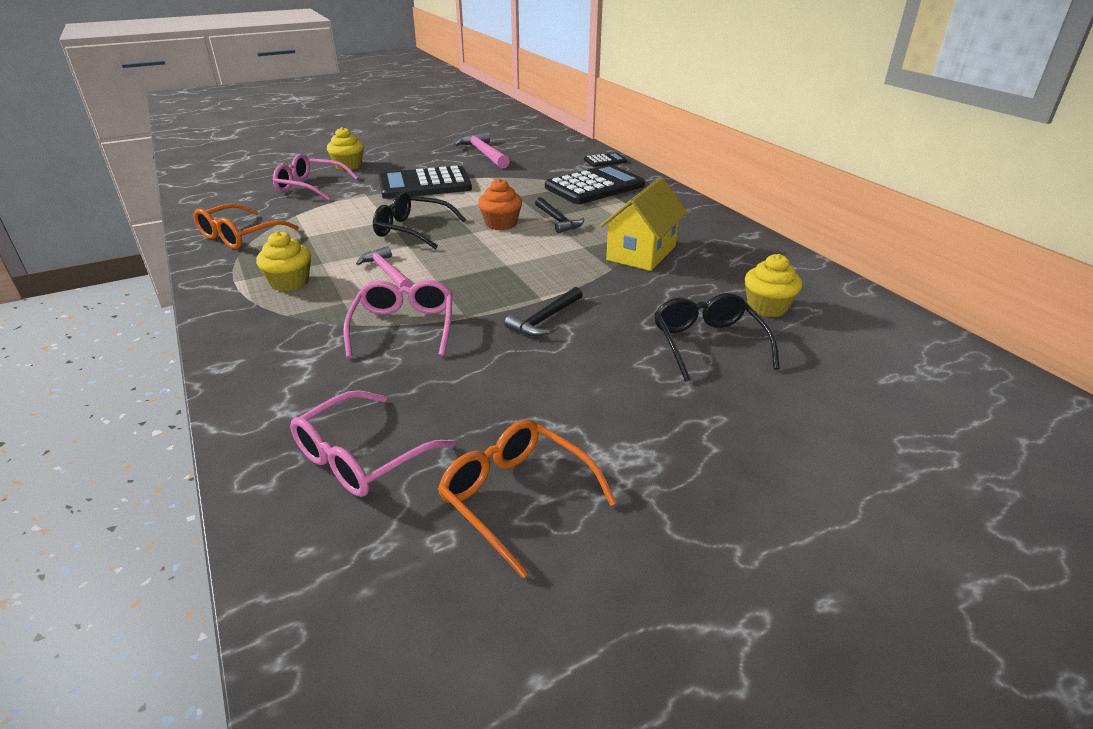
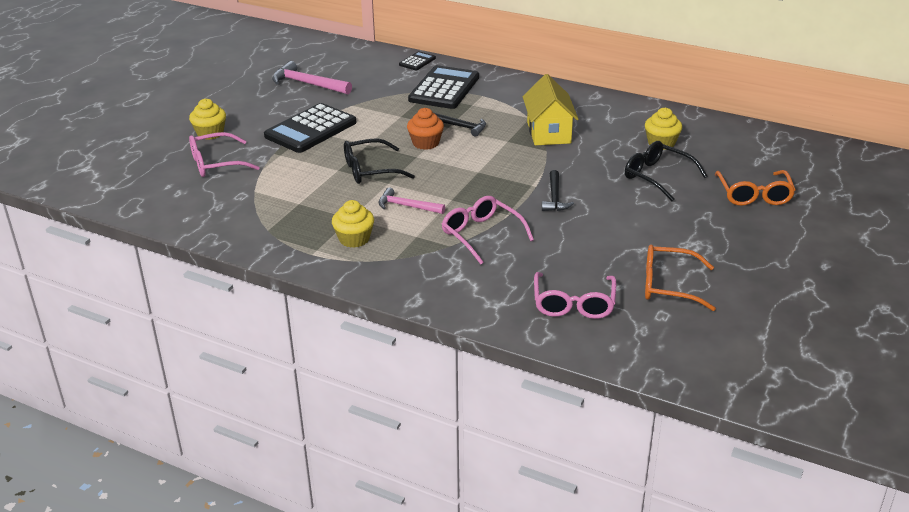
camera: 35 degrees left, 0 degrees up
(240, 236) = (244, 223): orange glasses -> orange glasses (754, 195)

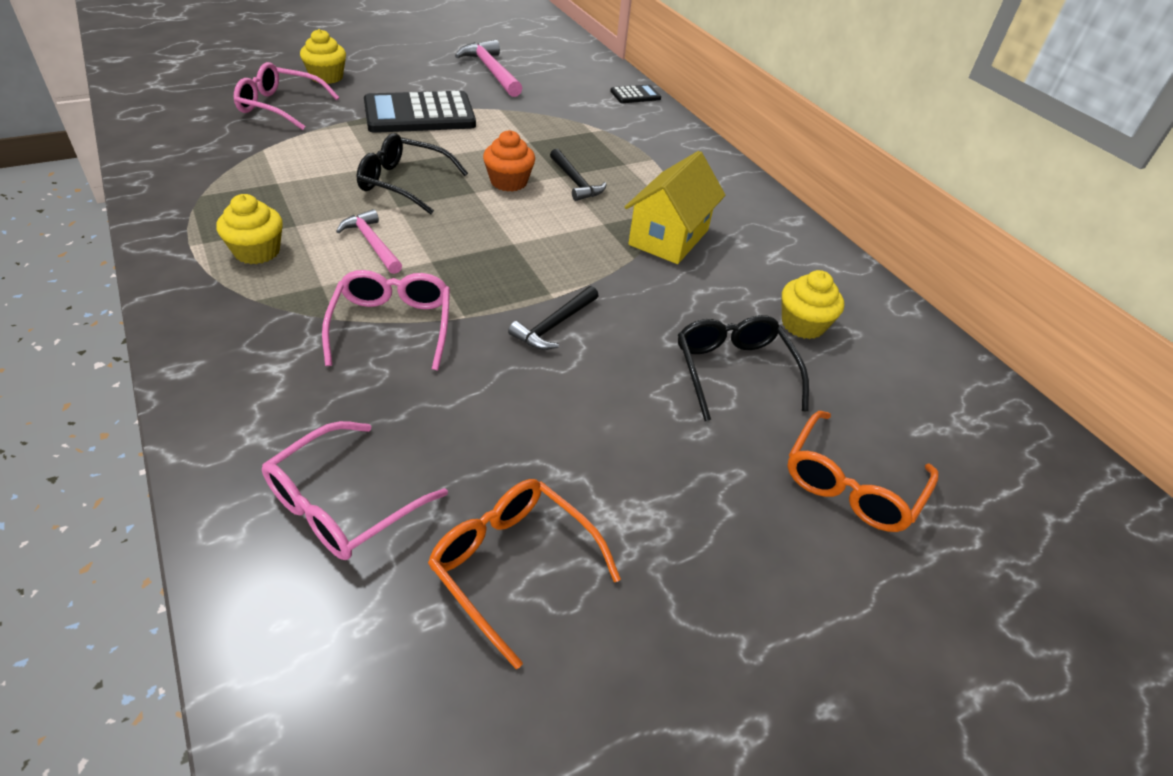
camera: 30 degrees right, 10 degrees up
(444, 89) = (621, 134): black calculator -> none

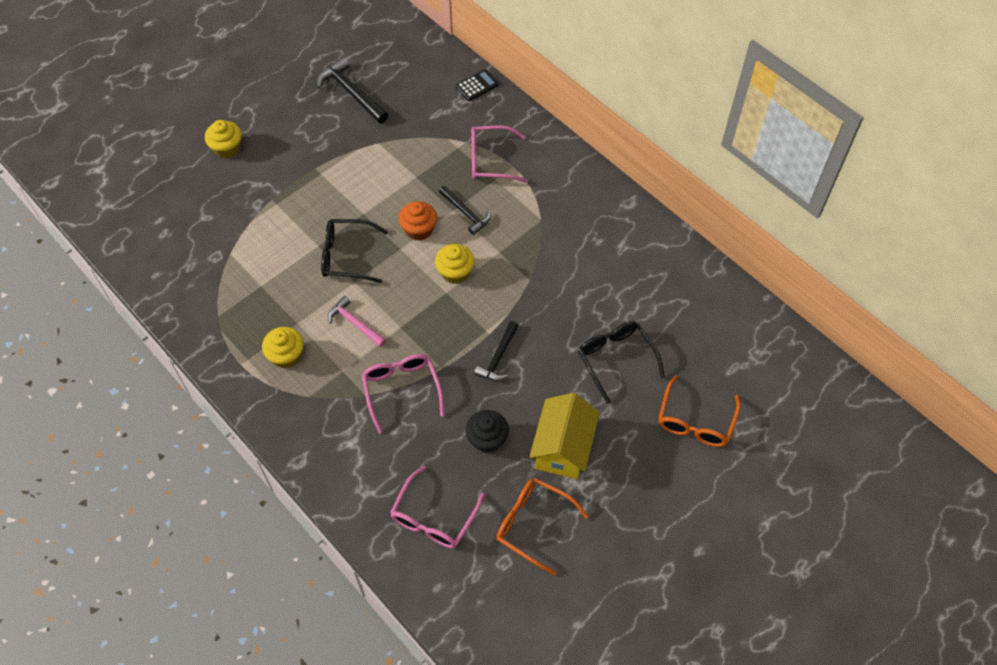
camera: 10 degrees left, 15 degrees up
(280, 106) = (213, 199): pink glasses -> pink glasses (490, 160)
(419, 114) = (321, 171): black calculator -> none
(490, 418) = (487, 439): none -> black cupcake
(491, 71) = (351, 93): pink hammer -> black hammer
(669, 237) = (547, 251): yellow house -> yellow house (563, 448)
(803, 325) = (651, 306): yellow cupcake -> yellow cupcake (455, 272)

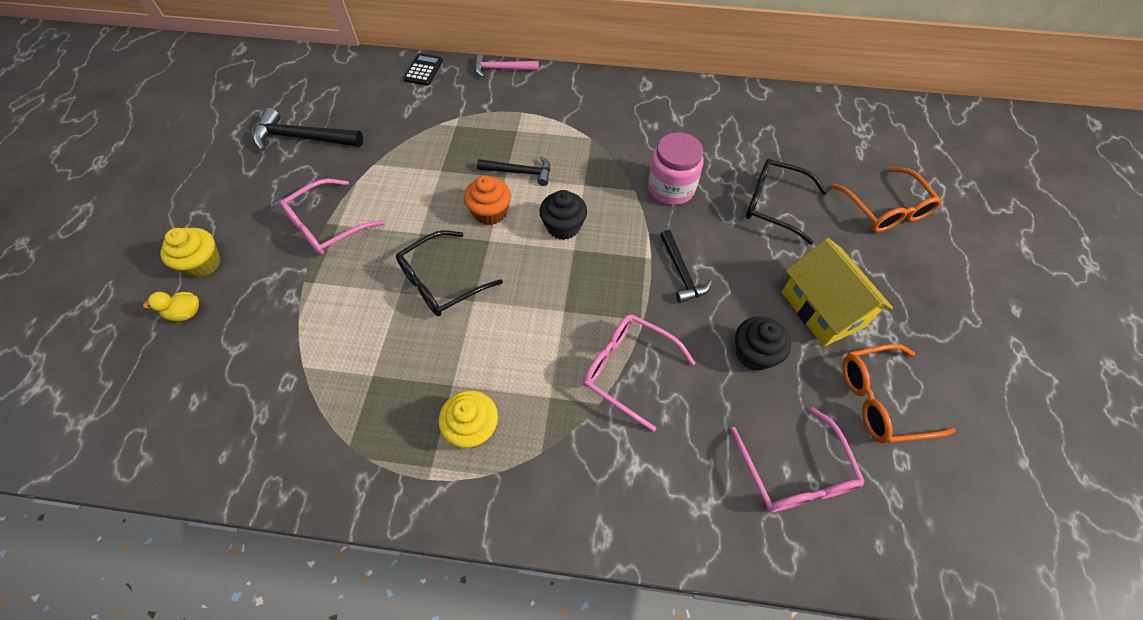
camera: 40 degrees left, 0 degrees up
(196, 175) = (186, 313): none -> yellow duck
(355, 323) = (515, 340): pink hammer -> pink hammer (502, 69)
(455, 272) = (563, 227): yellow cupcake -> black cupcake
(490, 160) = (497, 119): pink glasses -> pink glasses (326, 226)
(556, 296) = (671, 188): none -> pink jar

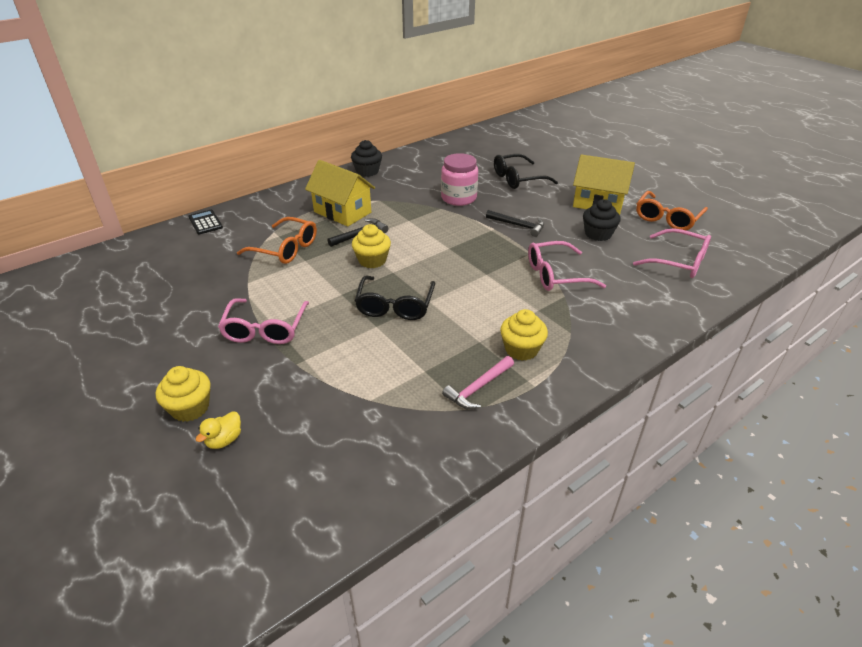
camera: 45 degrees left, 20 degrees down
(303, 138) = (161, 300): black hammer -> none
(490, 212) = (372, 260): orange cupcake -> yellow cupcake
(502, 69) = (266, 197): pink hammer -> pink hammer (478, 388)
(540, 132) = (342, 212): none -> yellow house
(563, 227) = (427, 242): black cupcake -> black cupcake (367, 171)
(886, 209) = (566, 156): orange glasses -> orange glasses (286, 249)

